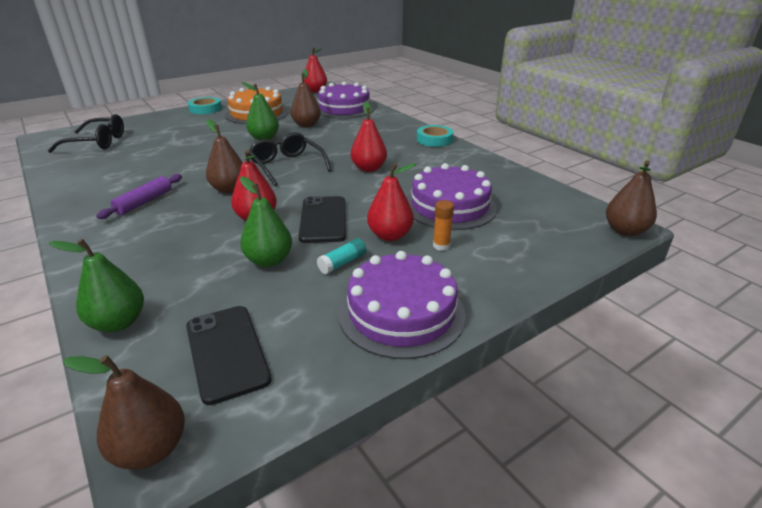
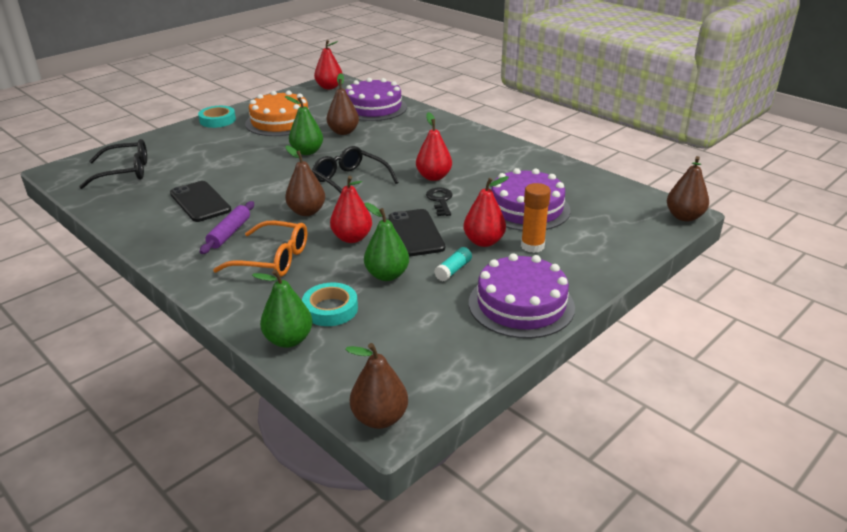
camera: 10 degrees left, 0 degrees up
(165, 231) = (272, 259): none -> orange glasses
(226, 352) = (395, 350): black phone -> black phone (200, 202)
(364, 190) = (440, 200): none -> black key
(434, 140) = (485, 139): turquoise tape -> turquoise tape (330, 309)
(441, 246) = (532, 246): orange glue stick -> orange glue stick, size x1.54

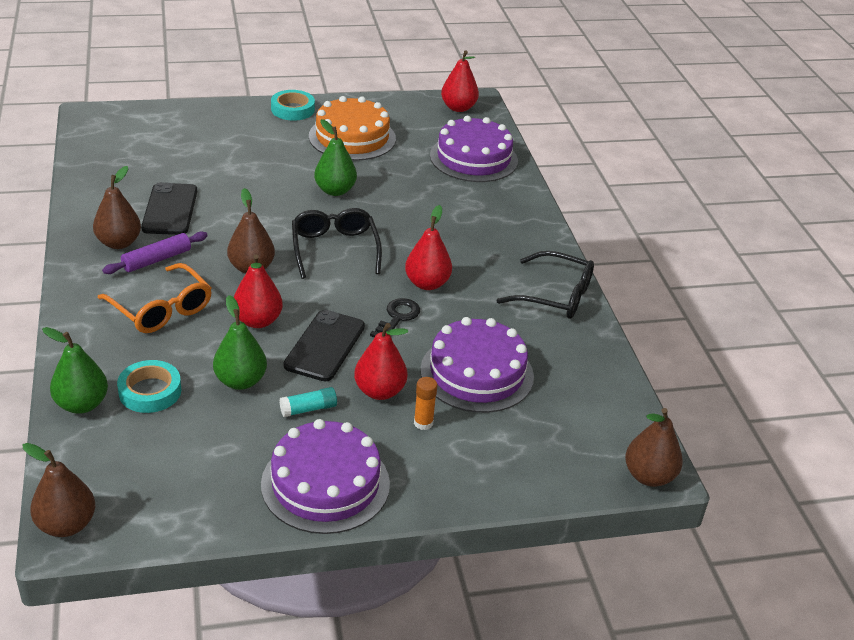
camera: 30 degrees right, 5 degrees up
(125, 172) = (142, 142): black glasses -> black glasses (555, 296)
(343, 132) = (402, 179): brown pear -> brown pear (119, 243)
(532, 246) = (423, 423): orange glue stick -> orange glue stick, size x0.65

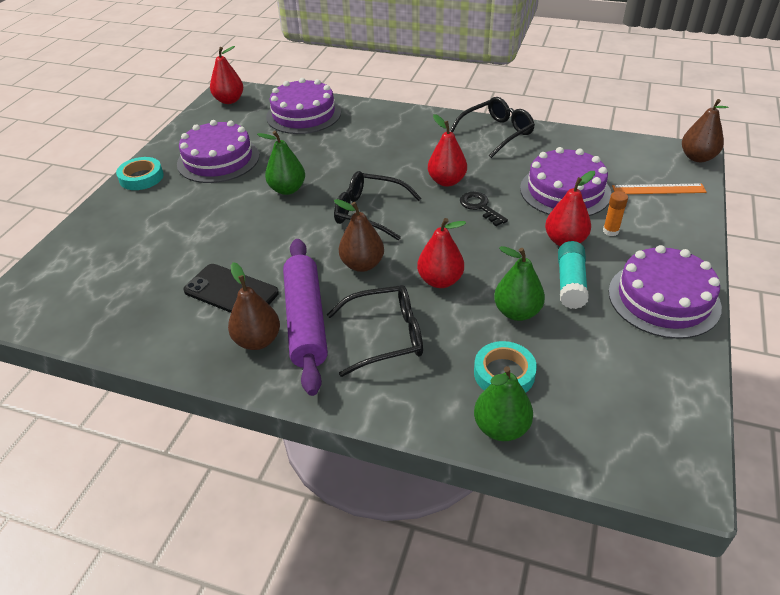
camera: 55 degrees left, 5 degrees up
(66, 525) = (672, 478): brown pear -> none
(157, 260) = (306, 320): purple rolling pin -> purple rolling pin, size x1.78
(161, 309) = (385, 336): orange glasses -> black glasses
(308, 409) = (570, 283): turquoise glue stick -> turquoise glue stick, size x1.54
(325, 346) = (495, 253): black phone -> none
(352, 137) = (218, 159): orange cake -> purple cake
(542, 450) = (658, 189): none -> orange ruler

